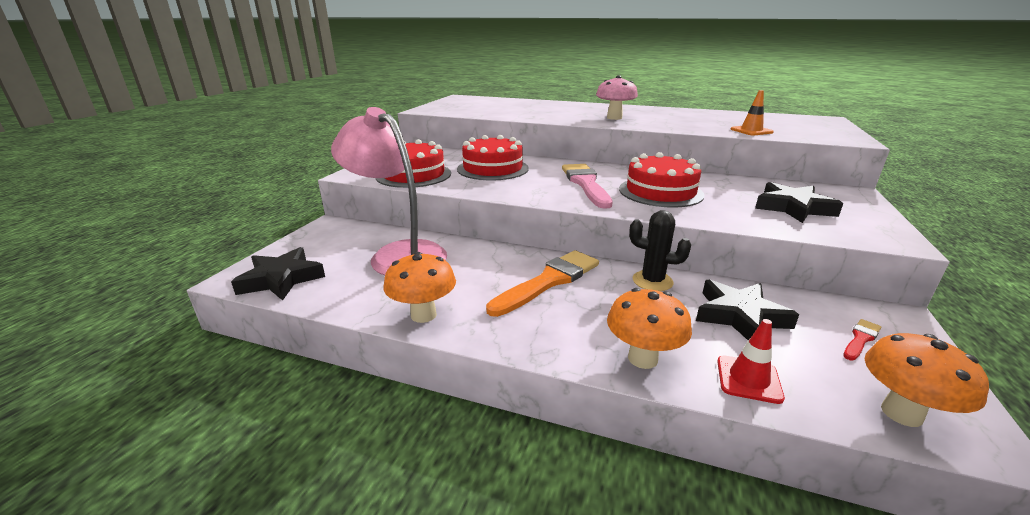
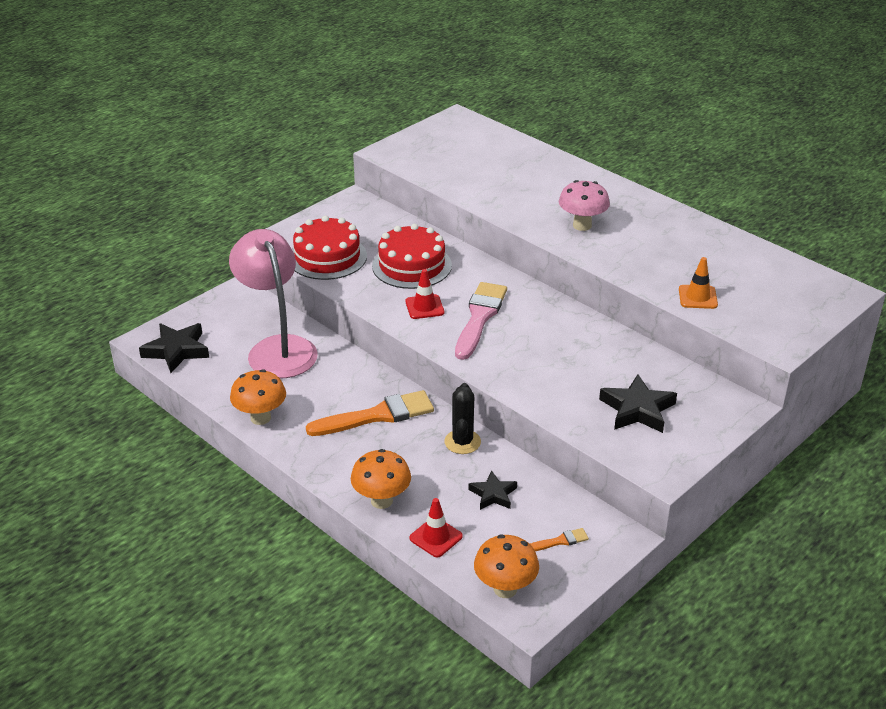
camera: 25 degrees right, 10 degrees up
(532, 186) = (424, 307): none -> red traffic cone
(652, 281) = (462, 442): black cactus -> black cactus turned 45 degrees clockwise
(660, 192) = (539, 350): red cake -> none
(740, 316) = (493, 494): black star -> black star, size x0.62
(860, 339) = (560, 541): red brush -> orange brush

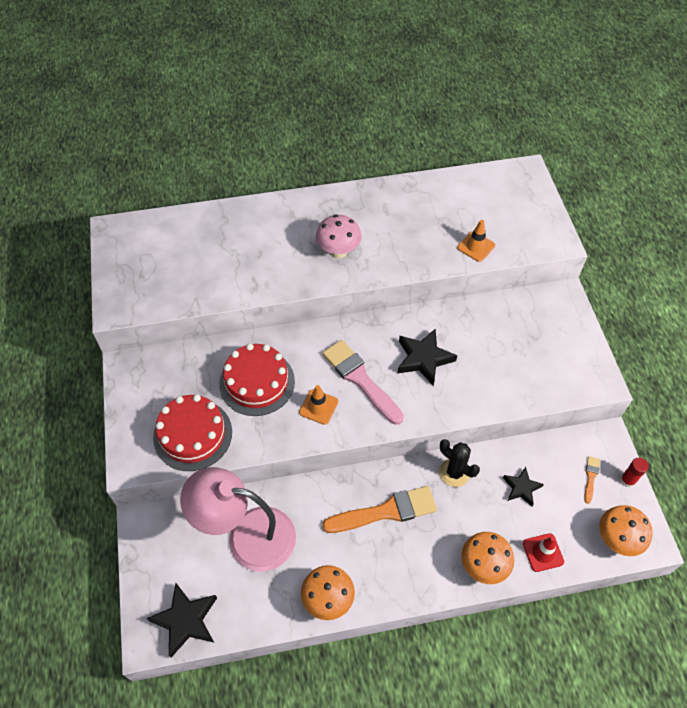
camera: 55 degrees left, 20 degrees up
(377, 415) = (386, 511): orange brush -> orange brush turned 60 degrees clockwise
(424, 307) = (318, 407): red traffic cone -> orange traffic cone
(587, 572) = (627, 480): none -> red glue stick
(637, 409) = (530, 353): black star -> black star (424, 359)

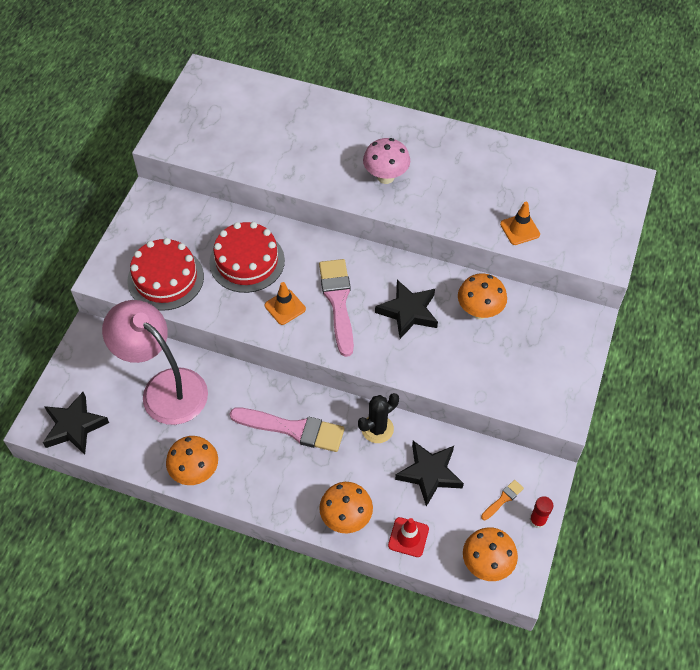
camera: 30 degrees right, 0 degrees up
(386, 511) = (293, 429): orange brush -> pink brush
(454, 472) = (377, 429): black cactus -> black cactus turned 75 degrees clockwise
(479, 330) = (479, 311): none -> orange mushroom
(521, 488) = (429, 474): black star -> black star, size x1.60

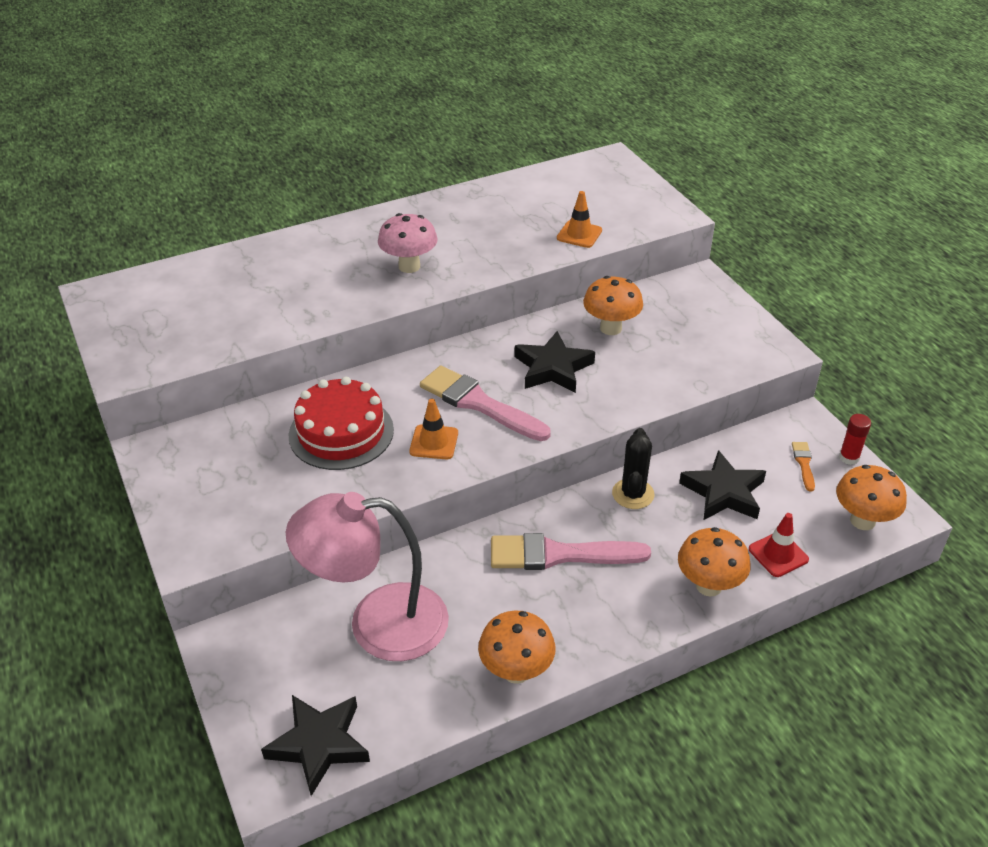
camera: 45 degrees left, 15 degrees down
(165, 278) = (269, 505): red cake -> none
(293, 429) = (559, 554): pink brush -> pink brush turned 150 degrees counterclockwise

